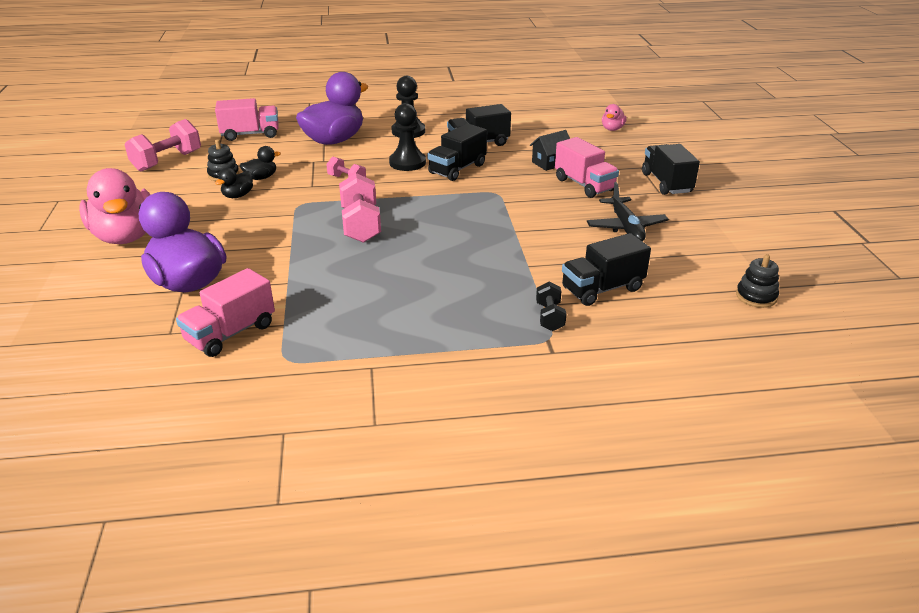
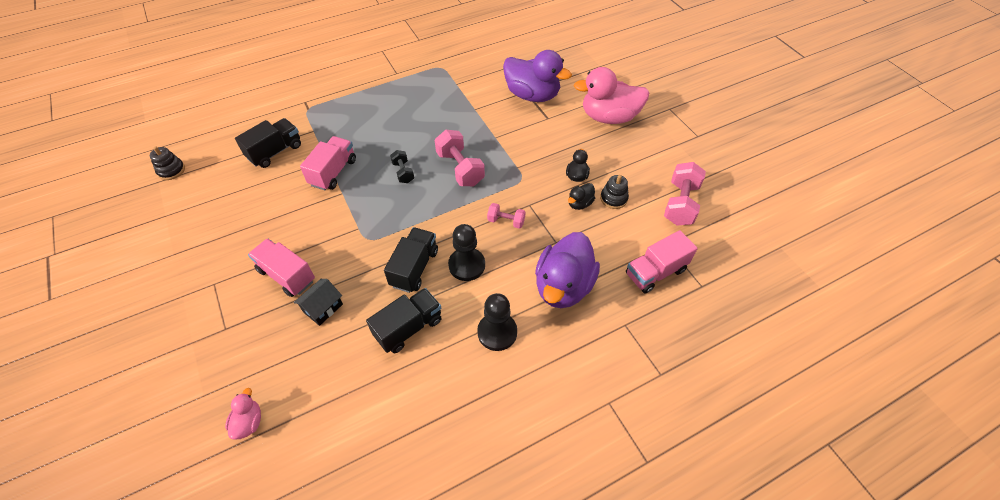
camera: 160 degrees right, 20 degrees up
(125, 236) = (609, 117): pink duck -> pink duck turned 45 degrees counterclockwise
(231, 333) = (479, 73): pink truck -> pink truck (333, 172)
(550, 317) = (308, 123): black dumbbell -> black dumbbell (403, 172)
(626, 227) = (252, 221): black plane -> none
(666, 183) = (203, 302): black truck -> none

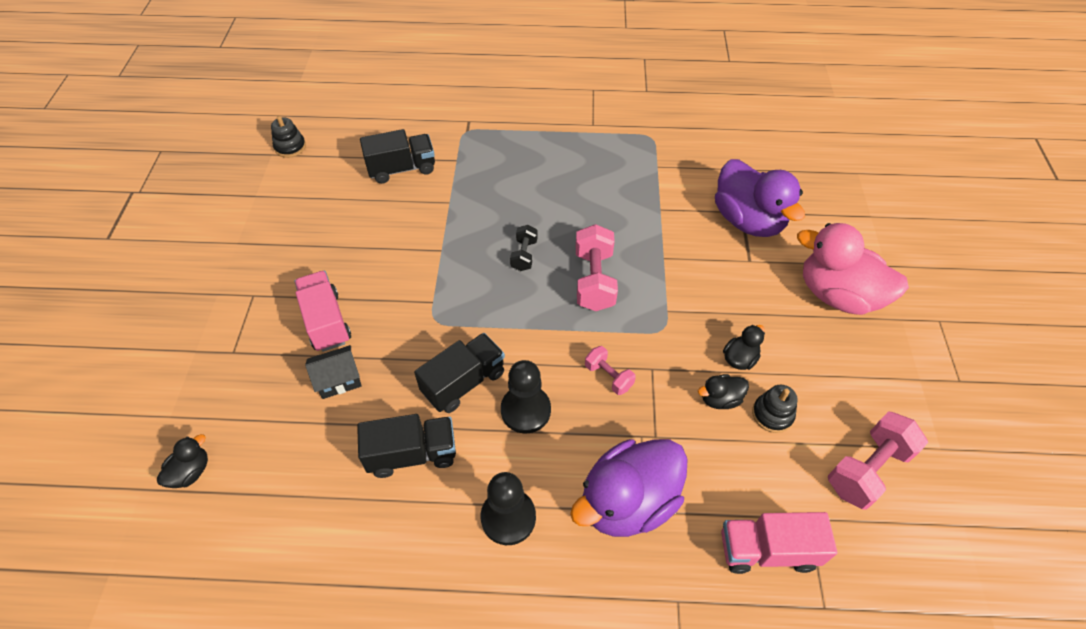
camera: 30 degrees right, 0 degrees up
(249, 422) = (191, 472): pink duck -> black duck
(333, 172) = (447, 220): pink truck -> none

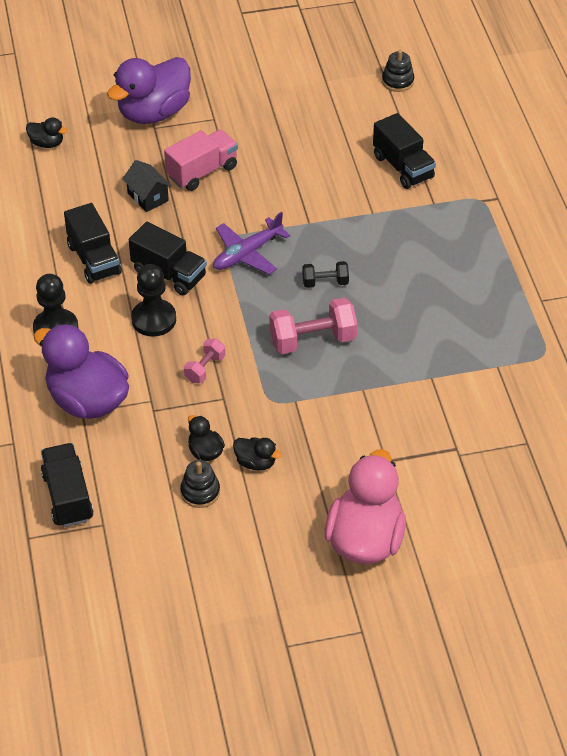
camera: 75 degrees right, 5 degrees down
(462, 307) = (247, 254): none -> purple plane
(748, 220) = (445, 454): purple duck -> purple duck (154, 112)
(767, 550) = (67, 497): pink truck -> black truck
(867, 469) = (162, 566): pink dumbbell -> none

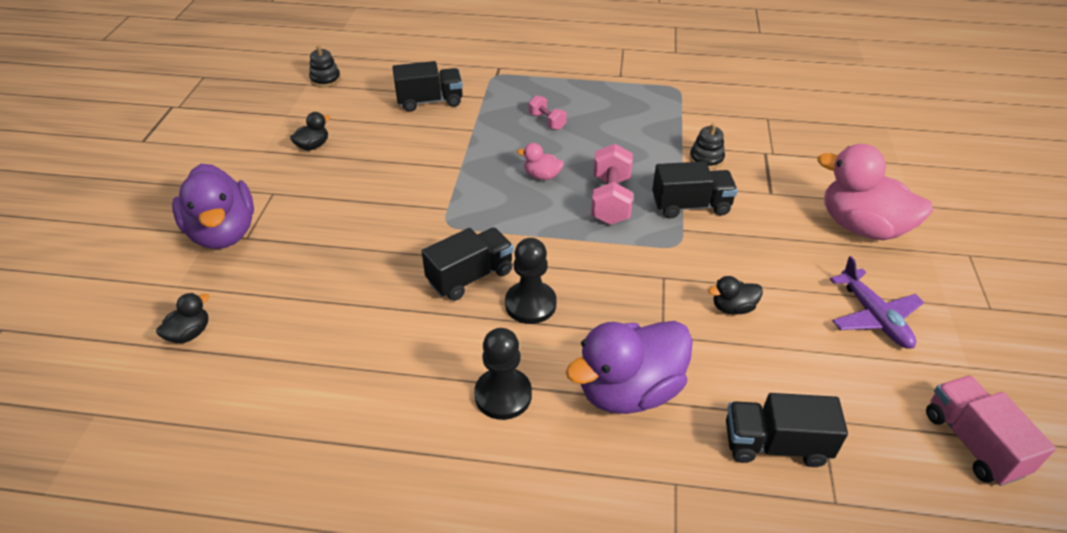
camera: 70 degrees left, 5 degrees down
(94, 259) = (411, 333): black truck -> black truck (690, 205)
(148, 197) = (346, 267): black house -> none
(200, 492) = (787, 324): black stacking toy -> black stacking toy (706, 159)
(202, 171) = (340, 218): pink truck -> pink truck (972, 443)
(205, 368) = (618, 281): pink dumbbell -> pink dumbbell (547, 121)
(247, 254) = (476, 215): purple plane -> purple plane (874, 317)
(255, 462) = (755, 274): black duck -> black duck (313, 146)
(325, 282) = (542, 176): black dumbbell -> pink duck

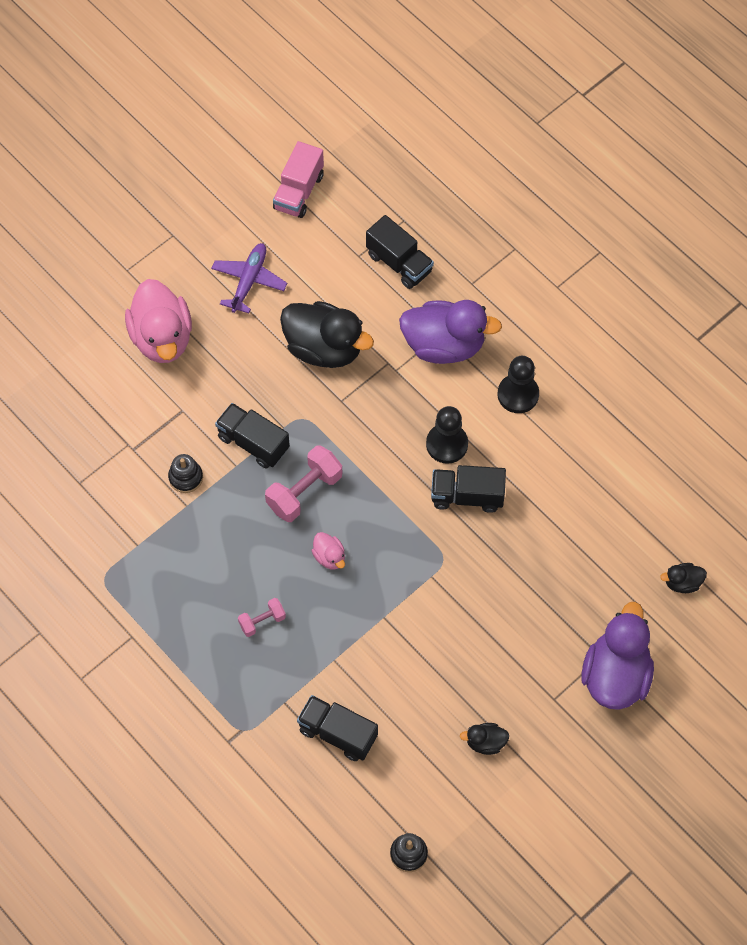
camera: 140 degrees left, 20 degrees up
(547, 121) = (262, 621): pink dumbbell -> pink dumbbell turned 60 degrees clockwise
(732, 307) = (324, 348): black duck -> black duck, size x2.23

